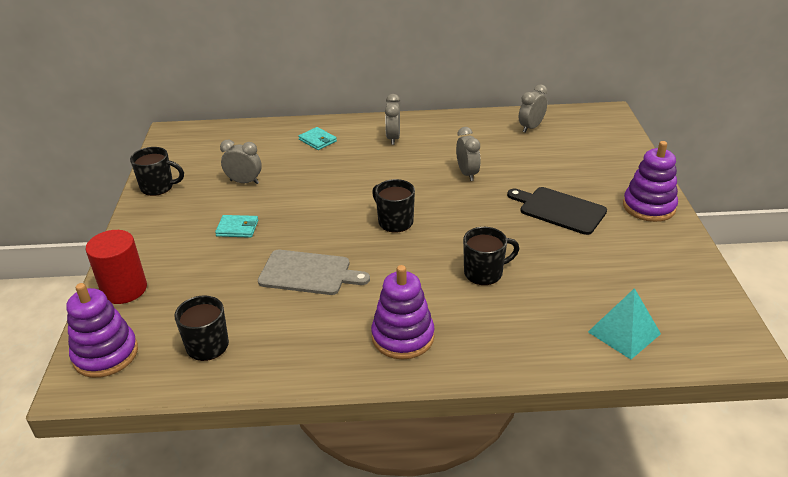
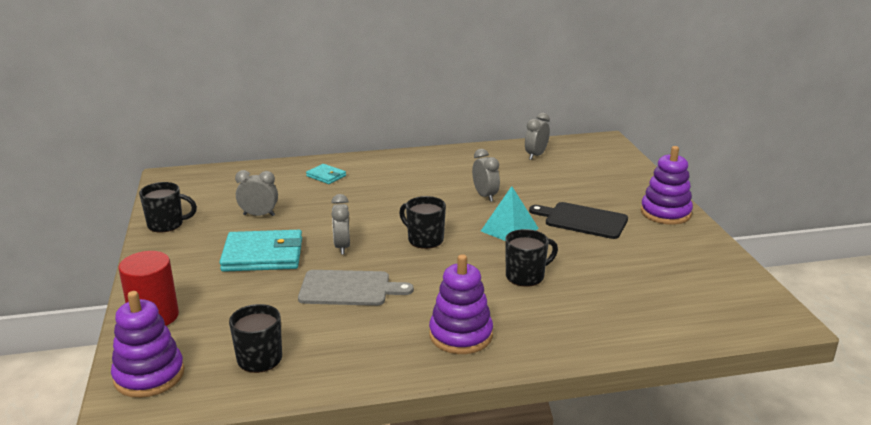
camera: 10 degrees left, 10 degrees down
(237, 228) = (263, 255): turquoise wallet -> turquoise wallet, size x1.95
(393, 138) = (403, 170): grey clock -> grey clock (342, 247)
(624, 333) = (673, 315): turquoise pyramid -> turquoise pyramid (509, 229)

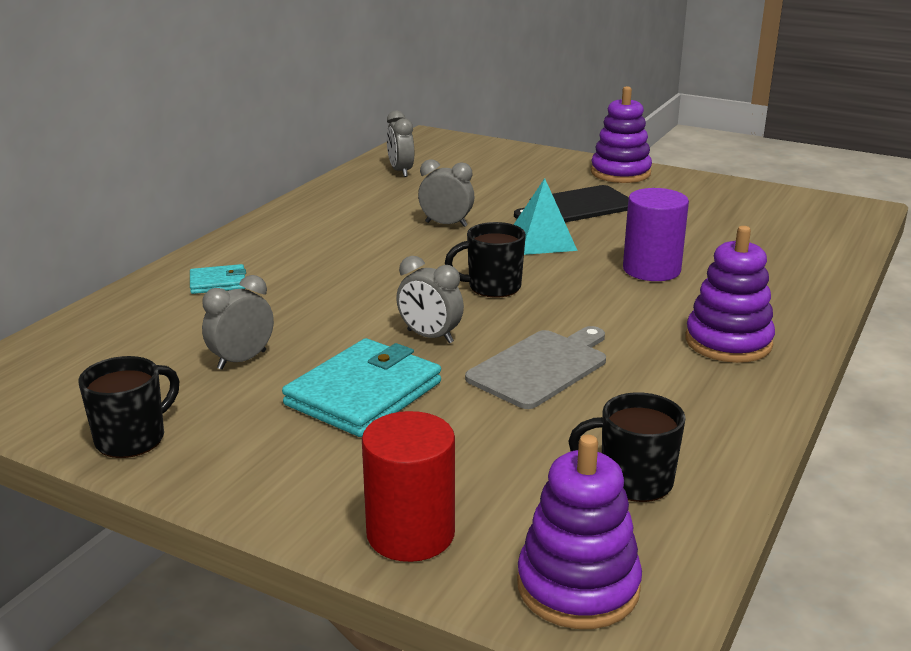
camera: 50 degrees left, 0 degrees up
(526, 276) = (651, 269): black mug -> purple cylinder

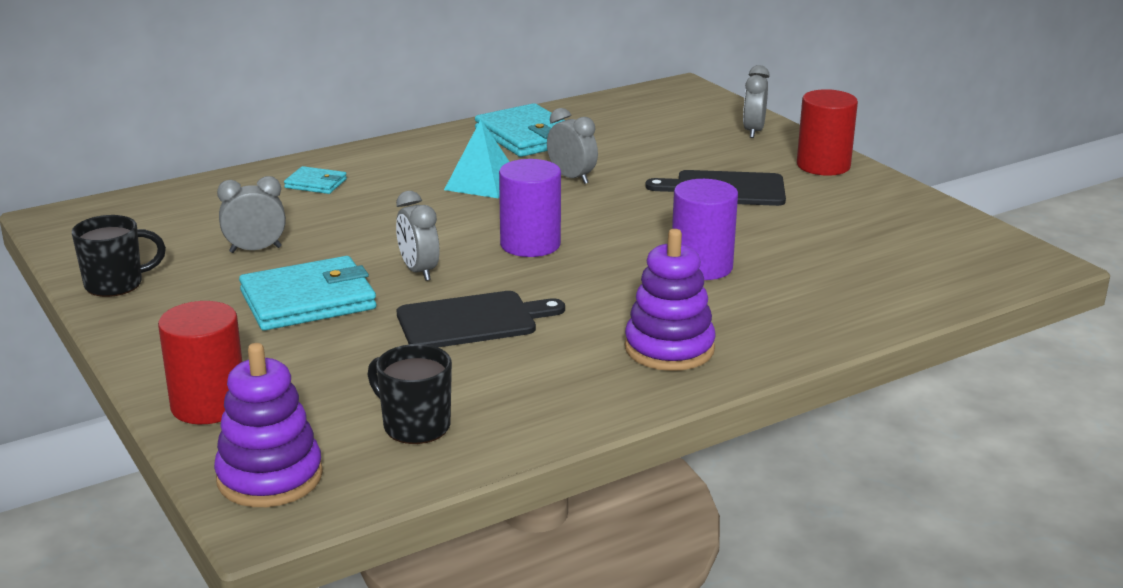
camera: 30 degrees right, 0 degrees up
(359, 199) = (527, 136): none -> turquoise wallet
(400, 171) = (602, 117): grey clock -> grey clock (753, 131)
(492, 287) = (530, 244): black mug -> purple cylinder
(540, 367) = (472, 321): grey cutting board -> black cutting board
(542, 241) = (637, 214): turquoise pyramid -> turquoise pyramid (482, 183)
(620, 173) = (823, 165): purple stacking toy -> red cylinder

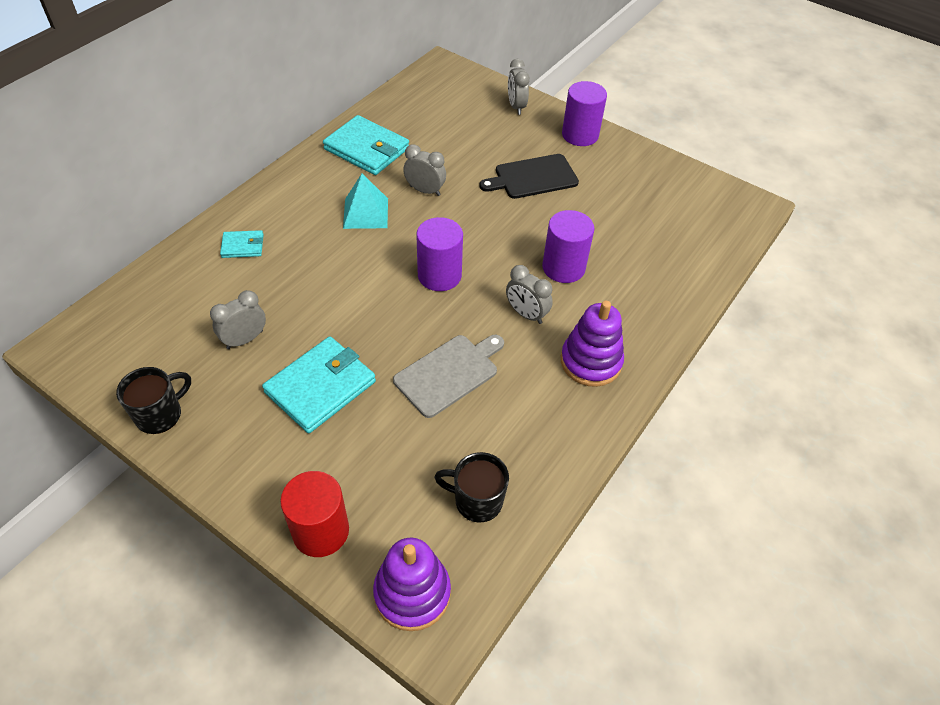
camera: 25 degrees left, 25 degrees up
(418, 271) = (380, 329): grey clock -> grey clock (526, 314)
(472, 321) = (449, 373): black cutting board -> grey cutting board
(823, 165) = (580, 135): red cylinder -> purple cylinder

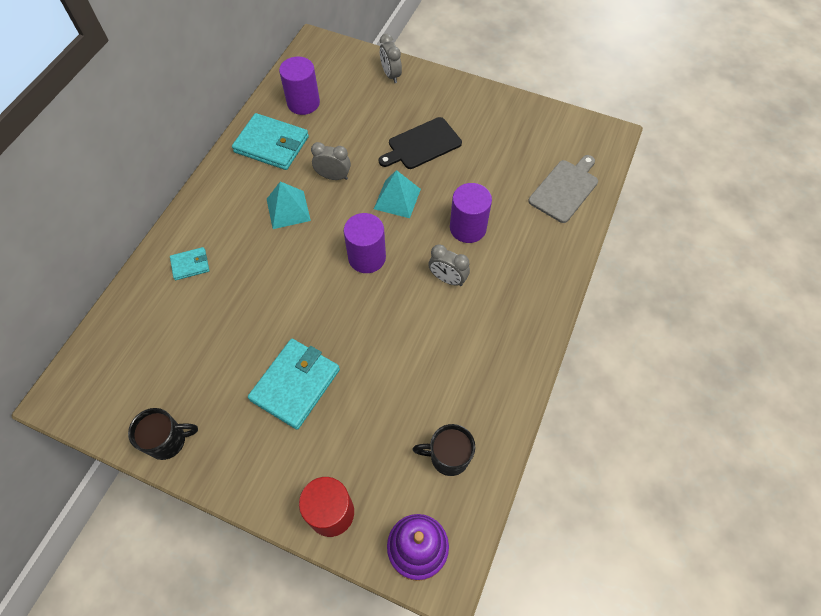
camera: 10 degrees left, 10 degrees up
(160, 415) = (168, 441): black mug -> black mug turned 45 degrees clockwise
(245, 339) = (219, 354): grey clock -> none
(449, 373) = (398, 348): grey cutting board -> grey cutting board (565, 189)
(490, 224) = (397, 198): none -> turquoise pyramid
(580, 135) = (452, 93): purple cylinder -> purple cylinder (303, 103)
(590, 362) = (509, 312): purple stacking toy -> none

